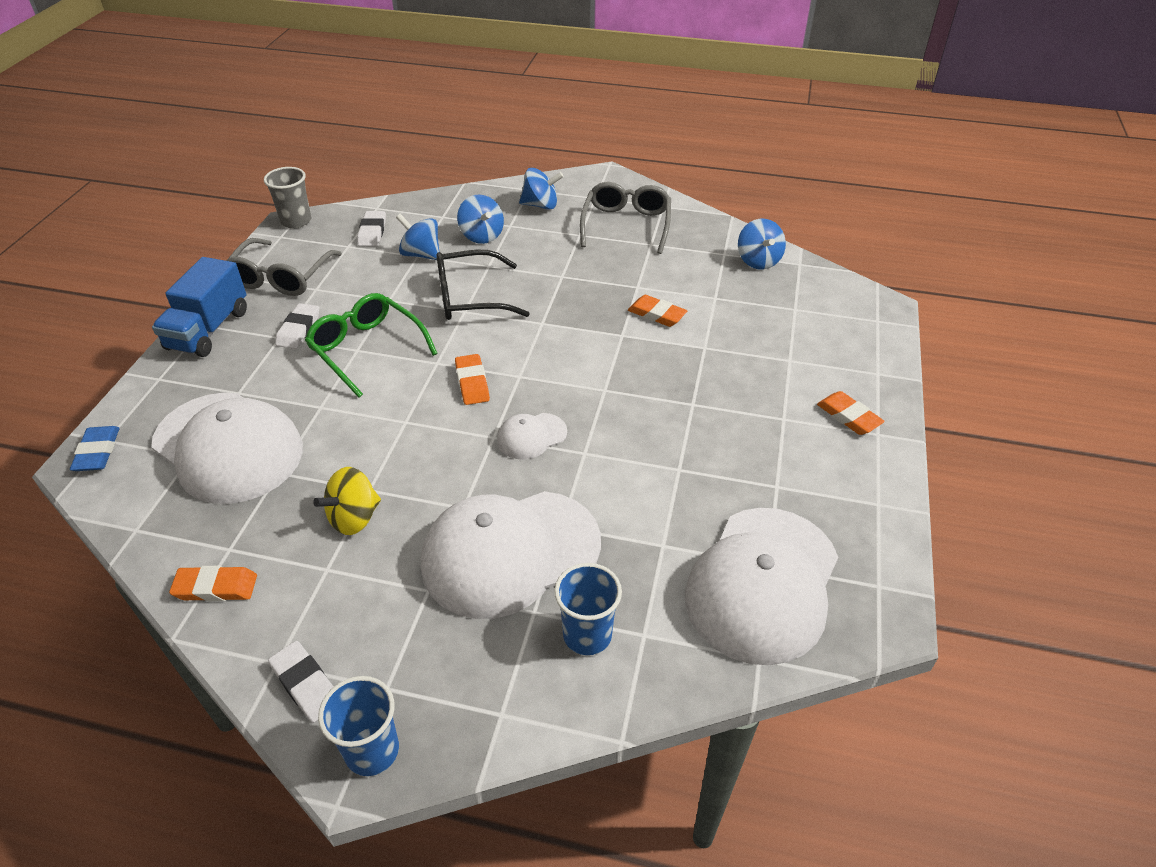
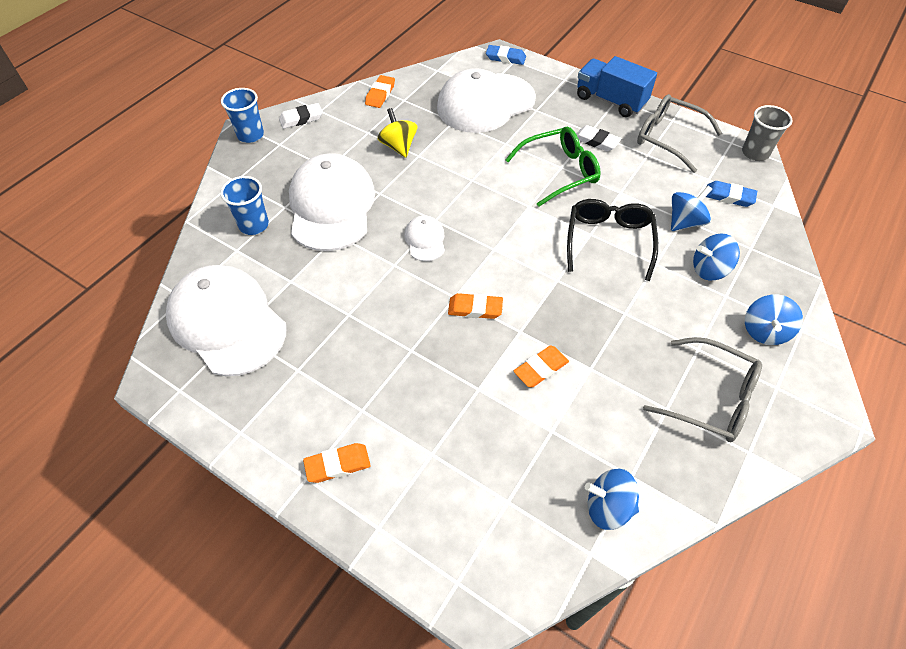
camera: 110 degrees right, 10 degrees up
(372, 232) = (729, 196): white eraser -> blue eraser
(472, 383) = (497, 220): orange eraser -> orange eraser (475, 308)

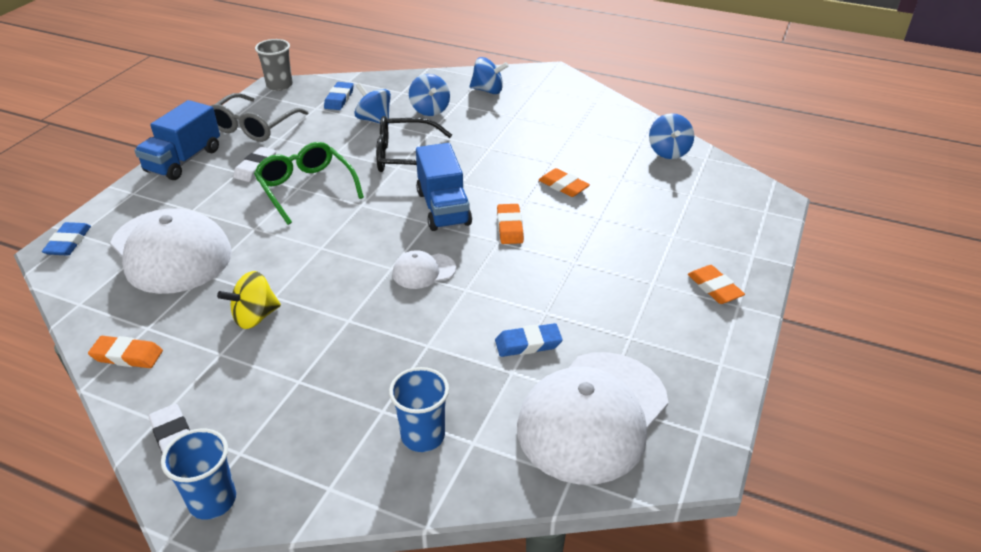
camera: 100 degrees left, 15 degrees down
(316, 296) = (528, 344): none -> blue eraser
(331, 206) = (376, 361): white cap -> none
(514, 262) = (443, 208): none -> blue truck
(711, 398) = (558, 112): grey glasses -> none

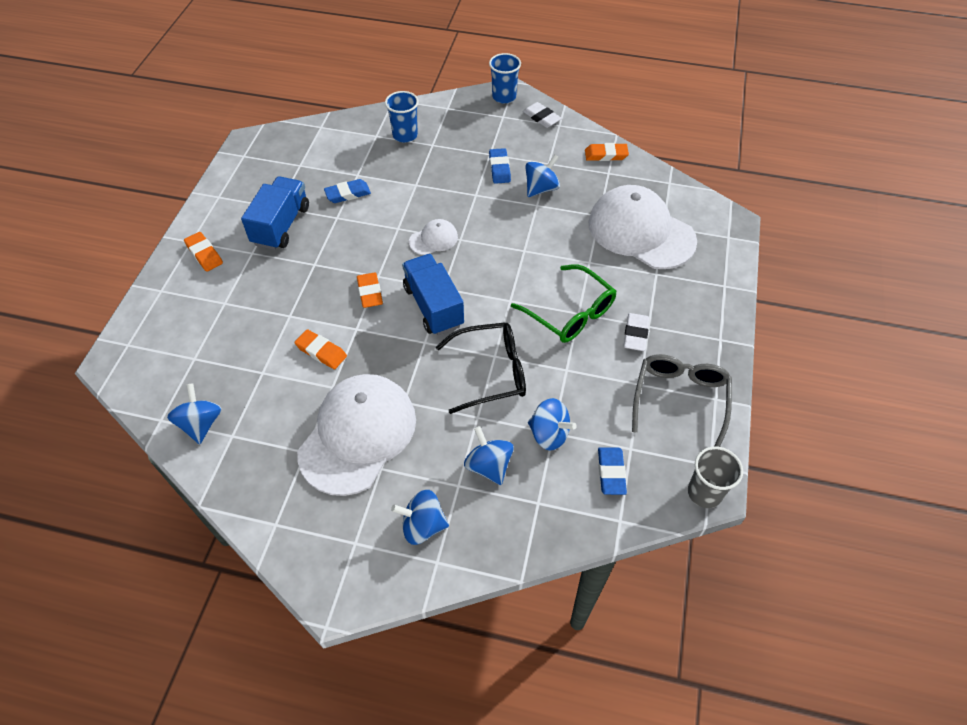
camera: 170 degrees right, 15 degrees up
(68, 242) = (727, 228): blue eraser -> blue eraser (499, 168)
(183, 160) = (713, 334): blue truck -> blue truck (281, 225)
(255, 317) = (541, 188): yellow spinning top -> blue spinning top
(592, 416) = (307, 156): white cap -> white cap (358, 435)

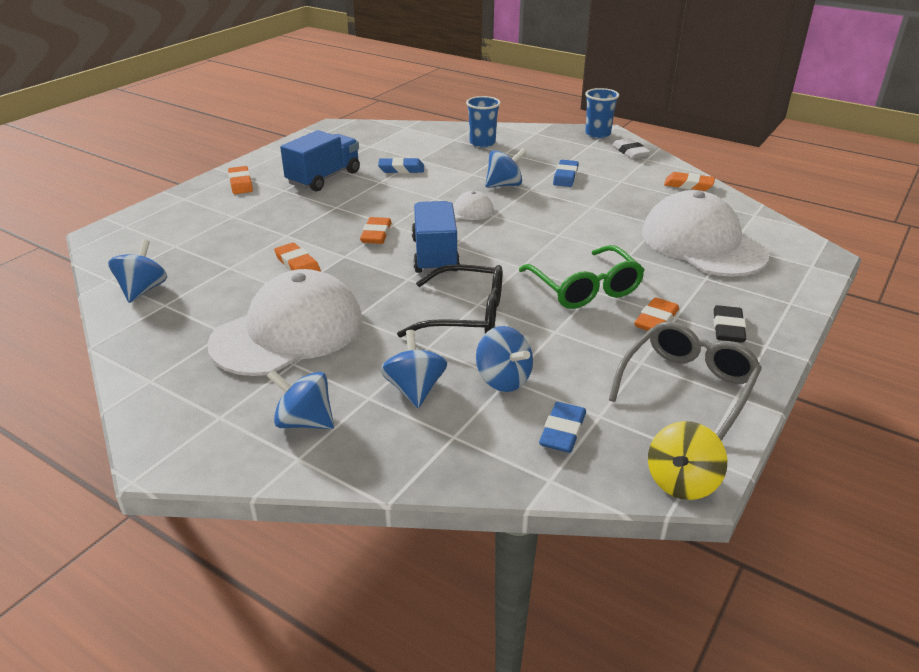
camera: 20 degrees right, 20 degrees down
(541, 188) = (602, 196): blue spinning top -> blue spinning top (504, 185)
(635, 334) = (656, 320): white eraser -> orange eraser
(689, 328) = (728, 328): none -> black eraser
(704, 493) = (681, 482): grey cup -> yellow spinning top

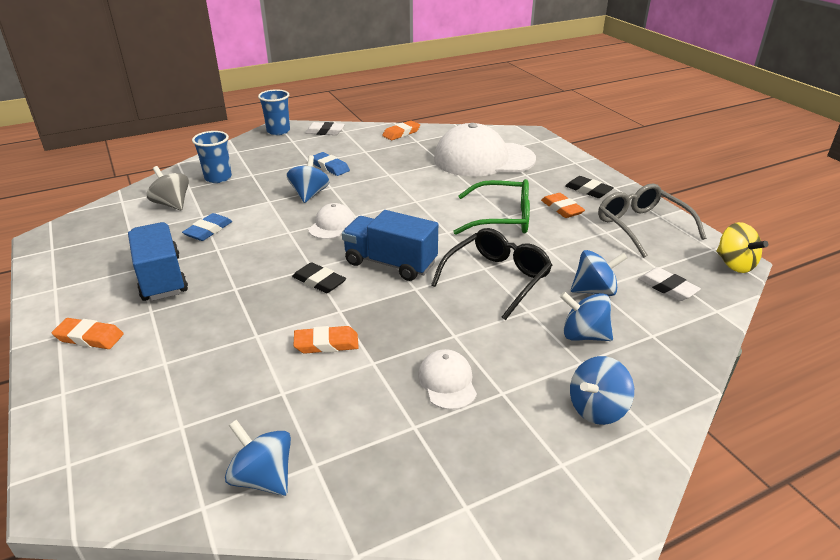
camera: 60 degrees left, 0 degrees up
(288, 332) = (447, 382): white cap -> white cap, size x0.45
(376, 234) = (319, 281): orange eraser -> black eraser
(422, 143) = (172, 204): none -> grey spinning top
(562, 431) = (667, 287): blue eraser -> white eraser

